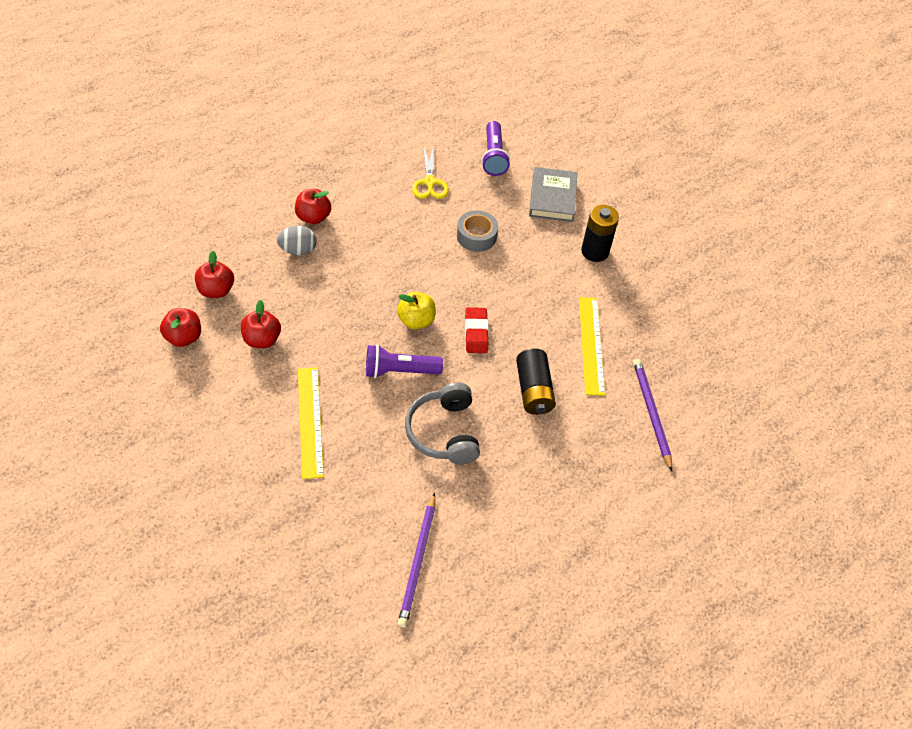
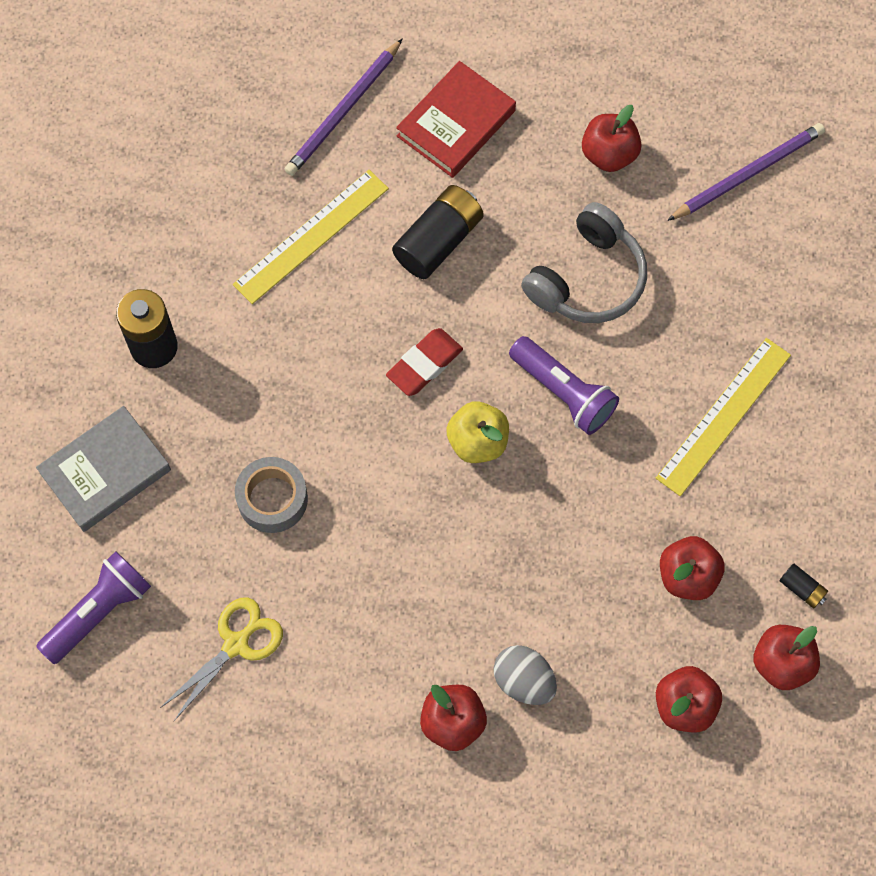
camera: 130 degrees left, 15 degrees up
(200, 374) = (802, 589): none -> black battery
(502, 506) = (609, 154): none -> red apple
(594, 454) = (456, 123): none -> red book

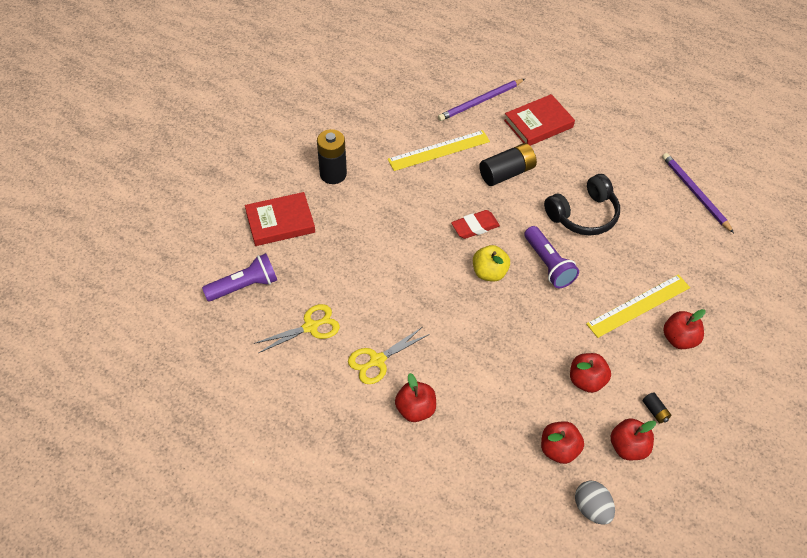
camera: 20 degrees right, 15 degrees down
(105, 471) = (280, 222): grey book -> red book
(272, 499) = (363, 263): grey tape -> none
(363, 662) = (377, 360): none -> yellow scissors
(524, 681) = (466, 402): grey egg -> grey egg (592, 509)
(587, 279) = (583, 215): grey headphones -> black headphones
(609, 154) = (618, 161): red apple -> red apple (679, 339)
(748, 173) = (695, 193): purple pencil -> purple pencil turned 105 degrees counterclockwise

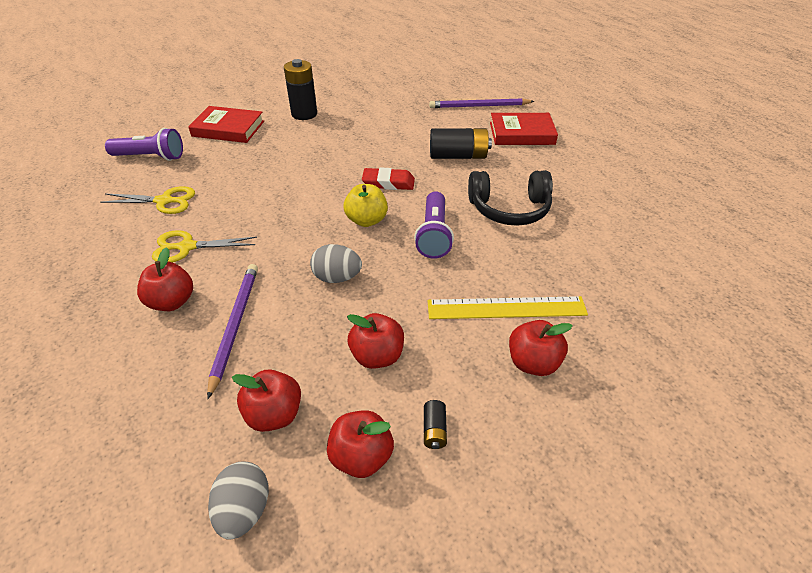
camera: 30 degrees right, 10 degrees down
(439, 150) = (409, 125): yellow ruler -> none
(511, 334) = (337, 277): none -> grey egg
(695, 193) = (659, 232): purple pencil -> purple pencil (235, 325)

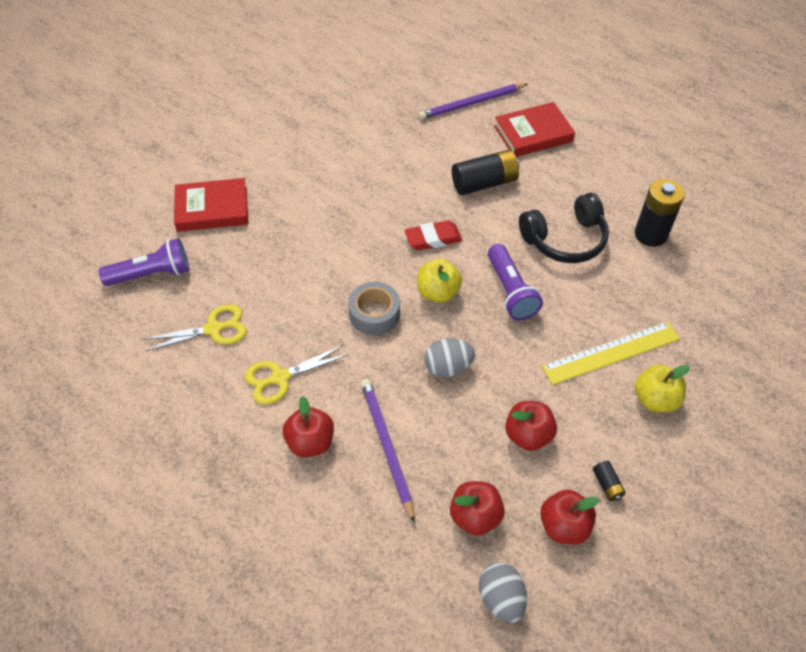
camera: 20 degrees left, 10 degrees up
(300, 222) = (374, 314): none -> grey tape
(304, 114) = (285, 164): black battery -> black battery (650, 234)
(533, 363) = (655, 399): red apple -> yellow apple

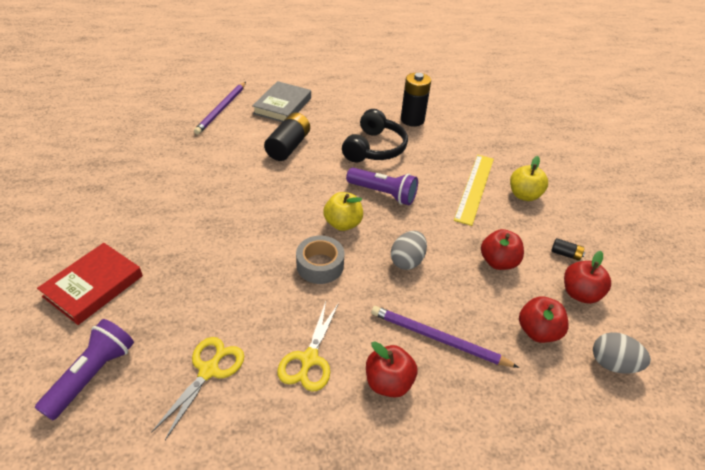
camera: 50 degrees left, 10 degrees down
(433, 239) = (298, 196): red eraser -> none
(533, 134) = (282, 106): red book -> grey book

